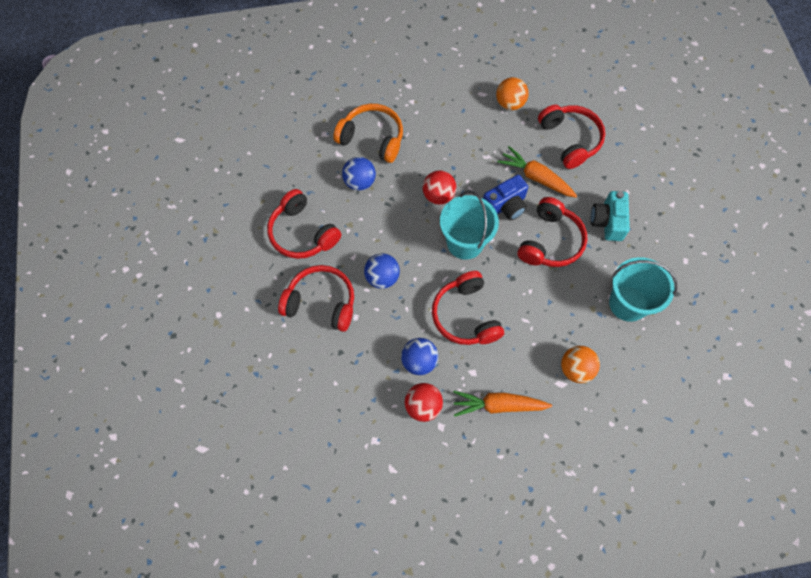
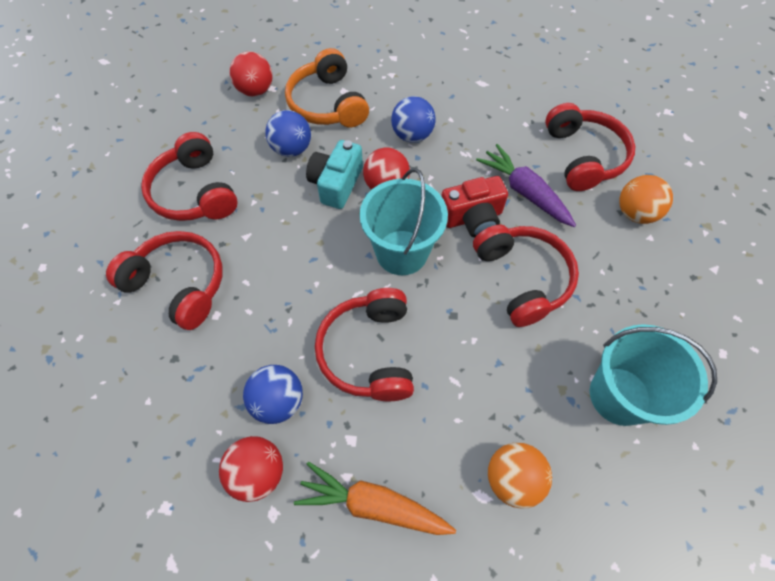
camera: 15 degrees right, 5 degrees down
(313, 139) = (255, 90): none -> red ball
(372, 138) = (327, 104): orange headphones -> orange headphones turned 150 degrees counterclockwise
(382, 277) = (273, 271): blue ball -> blue ball (412, 135)
(505, 205) = (472, 218): blue camera -> red camera
(510, 103) = (514, 100): orange ball -> orange ball (635, 213)
(536, 177) = (524, 192): orange carrot -> purple carrot
(550, 241) = (523, 278): red headphones -> red headphones turned 60 degrees counterclockwise
(608, 221) = (613, 271): turquoise camera -> turquoise camera (336, 184)

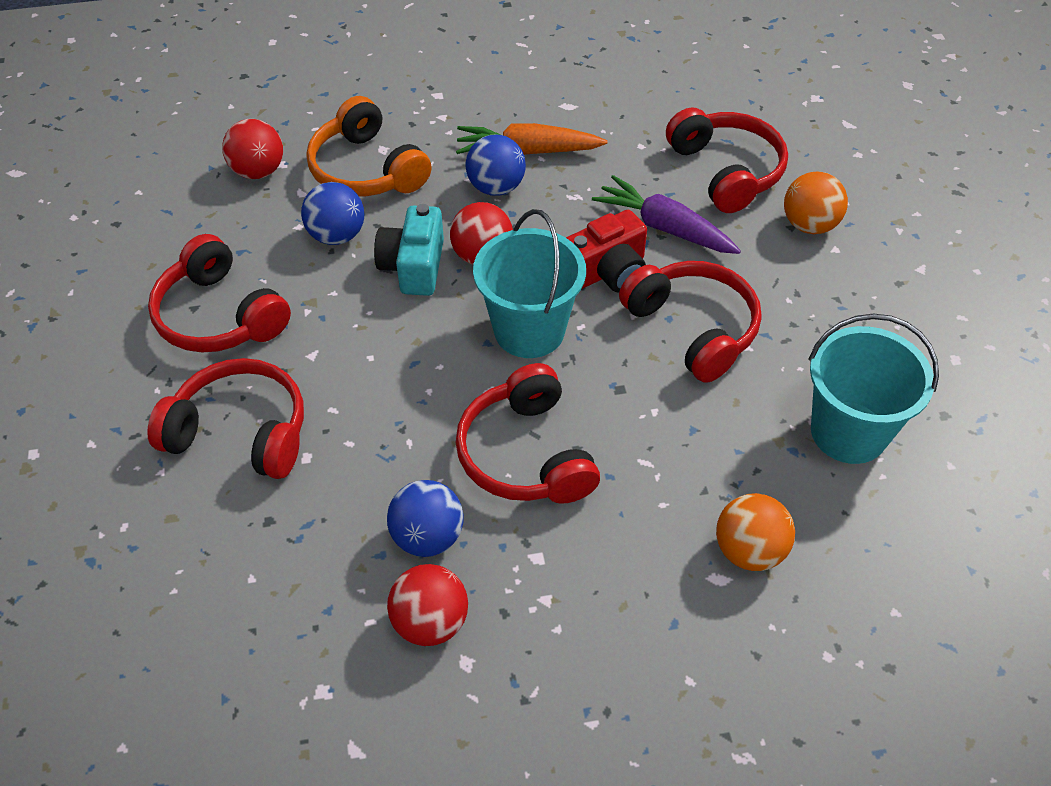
camera: 15 degrees left, 10 degrees down
(373, 504) = (588, 620): orange carrot -> orange carrot (527, 151)

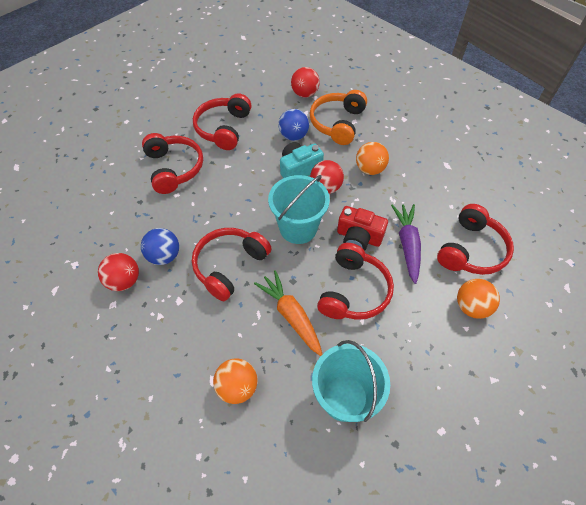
camera: 55 degrees right, 5 degrees up
(496, 187) = (370, 169): blue ball -> orange ball
(527, 151) = (403, 167): orange carrot -> orange carrot (291, 315)

